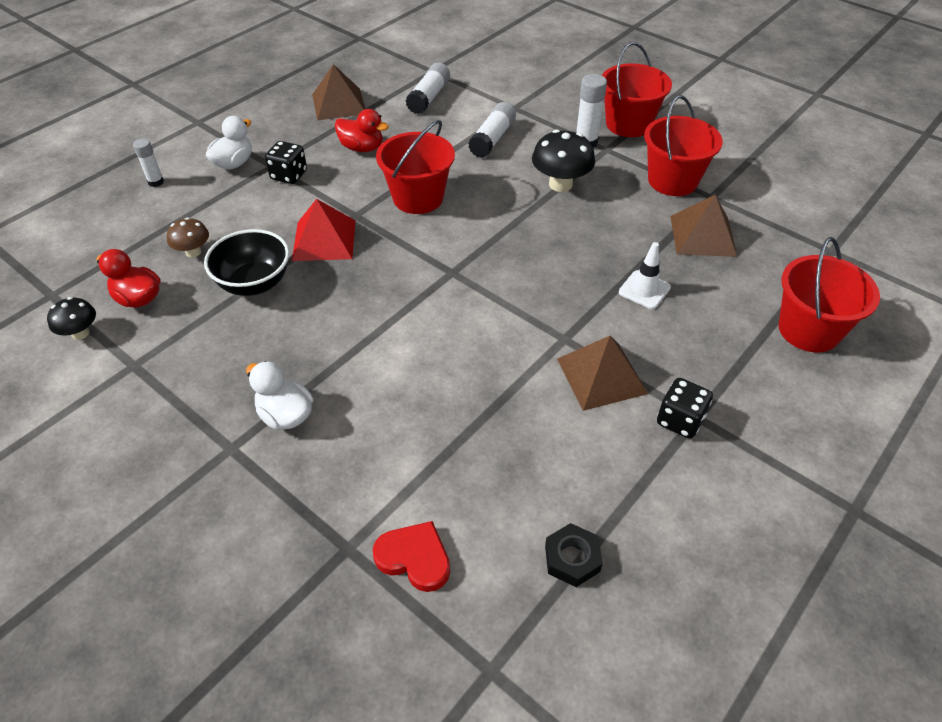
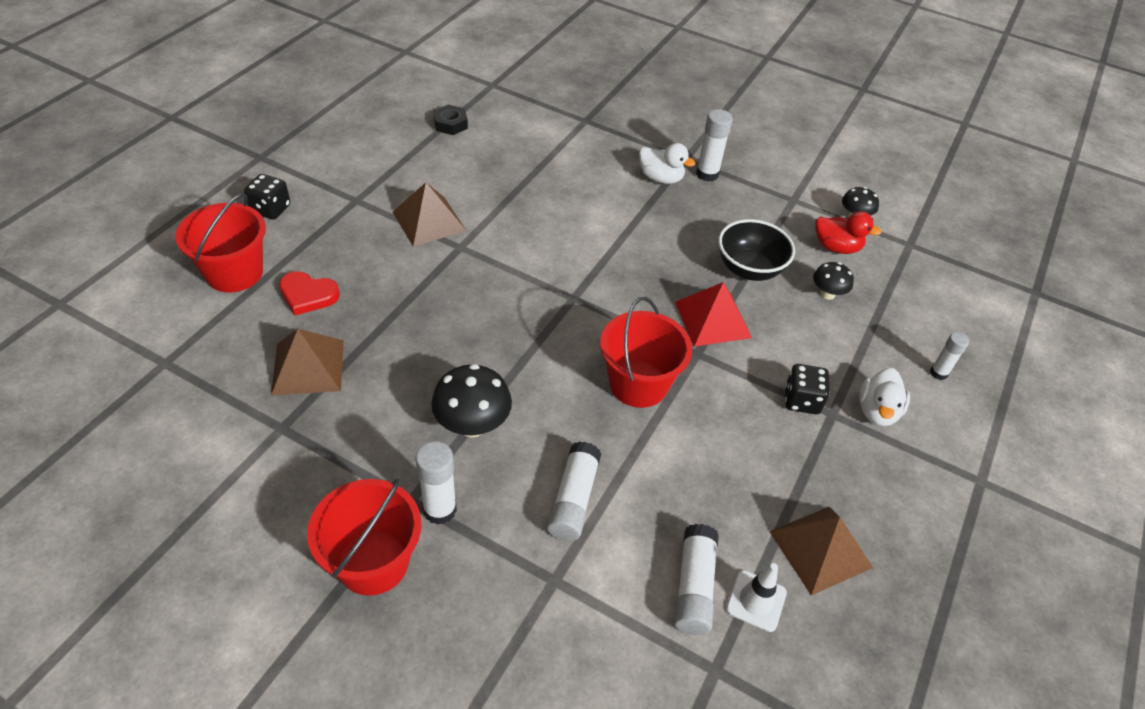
camera: 165 degrees right, 0 degrees up
(193, 252) = (827, 294): brown mushroom -> black mushroom
(218, 416) = (707, 174): none -> white glue stick
(362, 148) = (740, 458): red duck -> none
(414, 558) = (544, 118): red heart -> red heart (308, 295)
(644, 290) = (384, 297): white traffic cone -> white traffic cone (756, 601)
(672, 181) = (326, 449): red bucket -> none
(680, 420) = (370, 196): black dice -> black dice (270, 209)

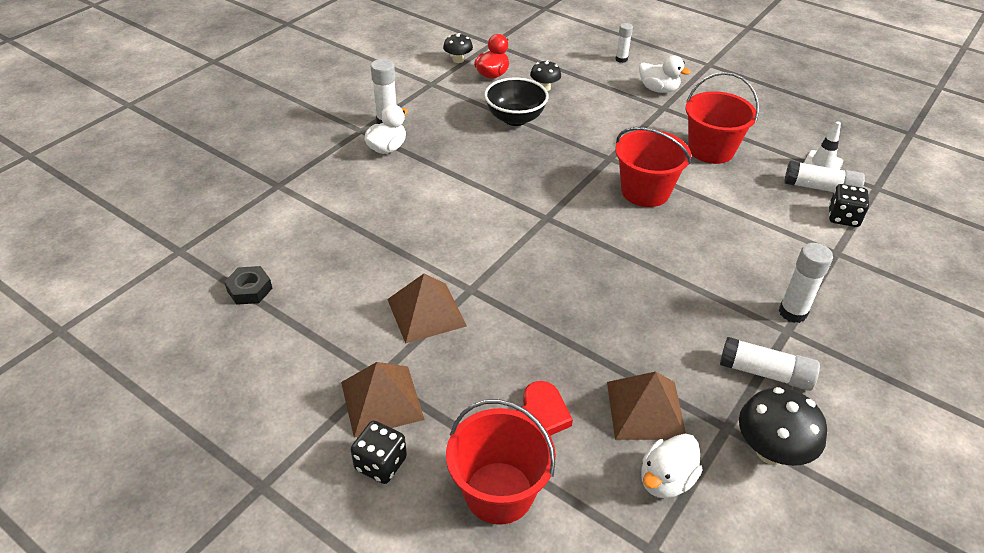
camera: 80 degrees left, 5 degrees down
(229, 376) = (666, 480): none -> white duck
(373, 562) = (853, 354): red bucket -> red bucket (711, 150)
(472, 425) = (701, 289): black mushroom -> black mushroom (771, 451)
(573, 499) = (764, 237): white glue stick -> white glue stick (765, 373)
(712, 319) = (572, 145): red pyramid -> none
(801, 400) = (652, 118): black dice -> black dice (843, 217)
(820, 549) = (776, 132): brown pyramid -> brown pyramid (381, 400)

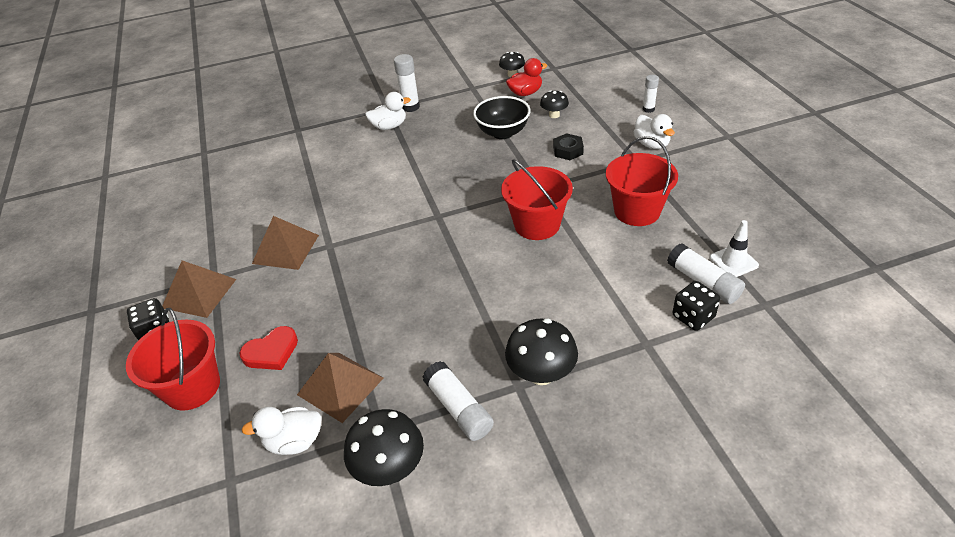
camera: 40 degrees right, 0 degrees up
(249, 289) = (211, 191): black nut -> black nut (568, 150)
(792, 312) = (541, 374): white glue stick -> black mushroom

